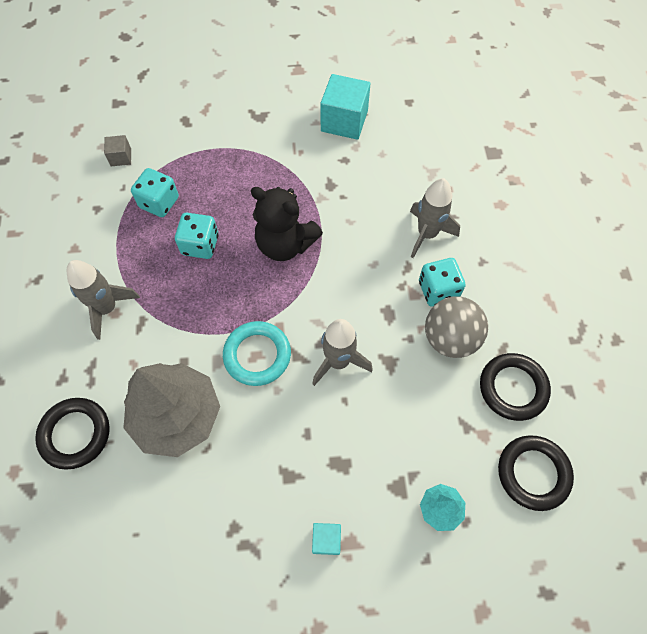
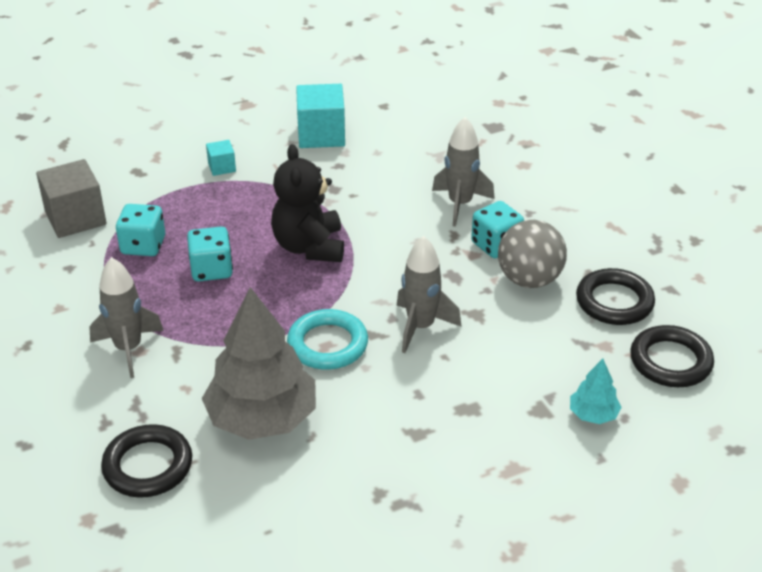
camera: 20 degrees left, 25 degrees down
(121, 157) = (75, 218): grey cube -> grey cube, size x1.98
(285, 244) = (309, 247): black teddy bear -> black teddy bear turned 75 degrees clockwise
(326, 540) = (486, 473): turquoise cube -> turquoise cube (222, 167)

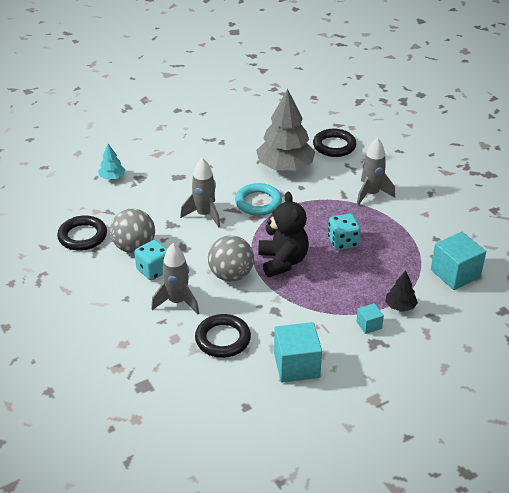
camera: 175 degrees right, 0 degrees up
(75, 218) = (455, 273): grey cube -> turquoise cube
(143, 246) = (396, 256): turquoise dice -> none
(172, 184) = (400, 306): none -> black tree
(386, 233) = (231, 275): none -> grey ball
(670, 361) = (60, 204): black ring -> black ring (223, 339)

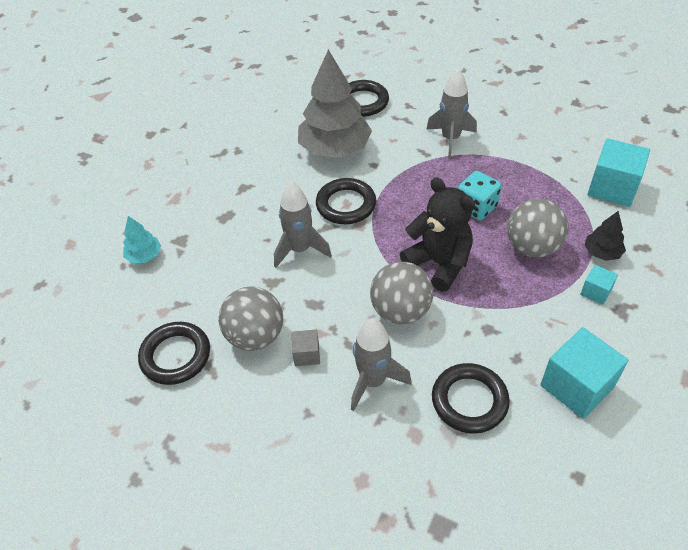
camera: 30 degrees left, 10 degrees up
(154, 270) = (306, 354): turquoise dice -> grey cube
(258, 202) = (346, 205): turquoise ring -> black ring
(354, 281) = (532, 247): none -> grey ball

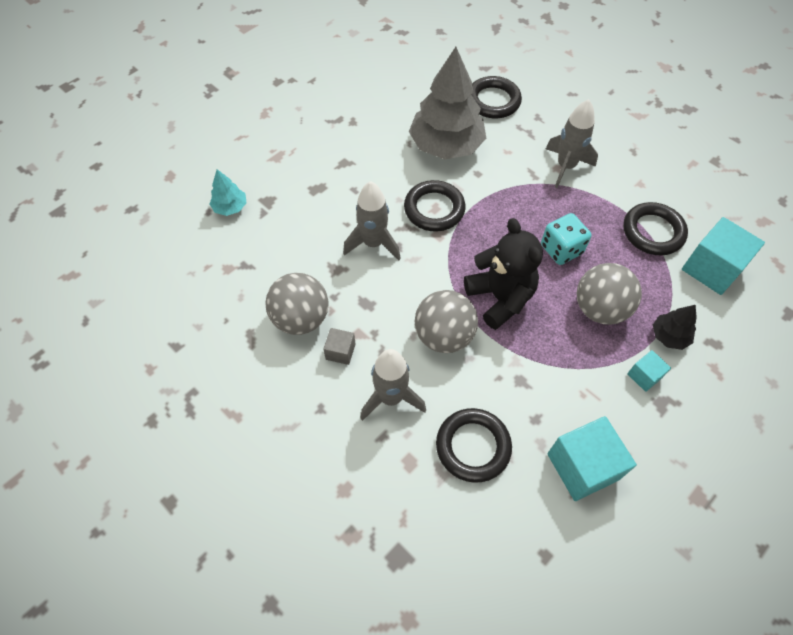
camera: 15 degrees right, 10 degrees up
(176, 356) = (224, 315): black ring -> black ring (653, 232)

